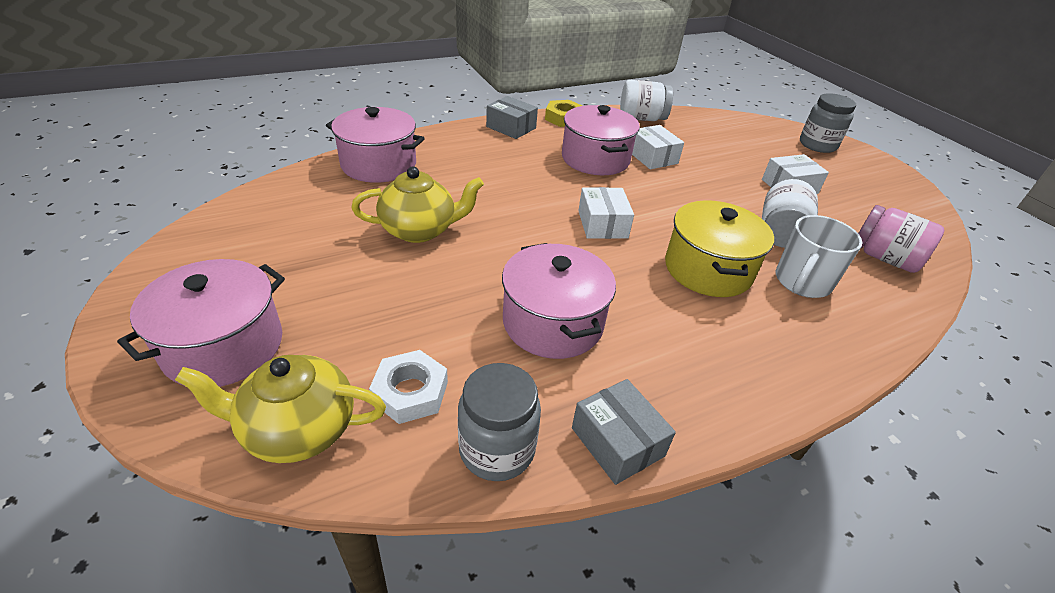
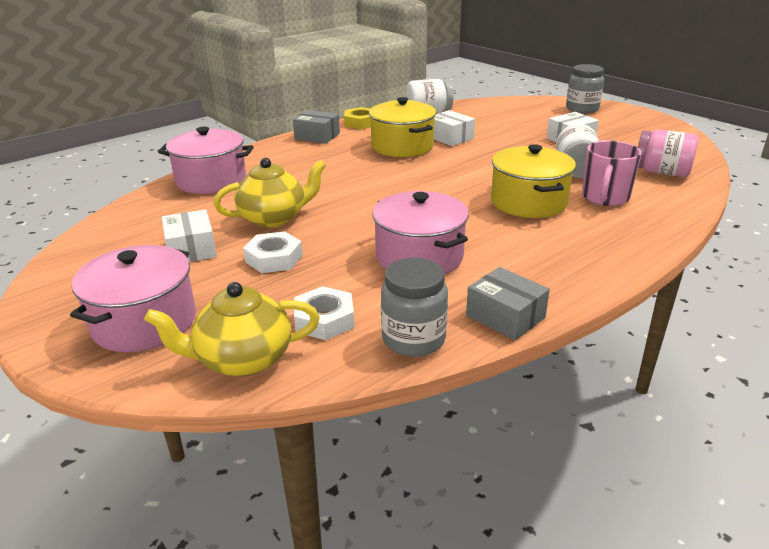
camera: 10 degrees left, 10 degrees down
(395, 287) = (274, 258): none -> white nut
(595, 159) = (402, 146): pink pot -> yellow pot
(602, 224) = (429, 188): white box -> white box (191, 249)
(801, 282) = (605, 198): white mug -> pink mug

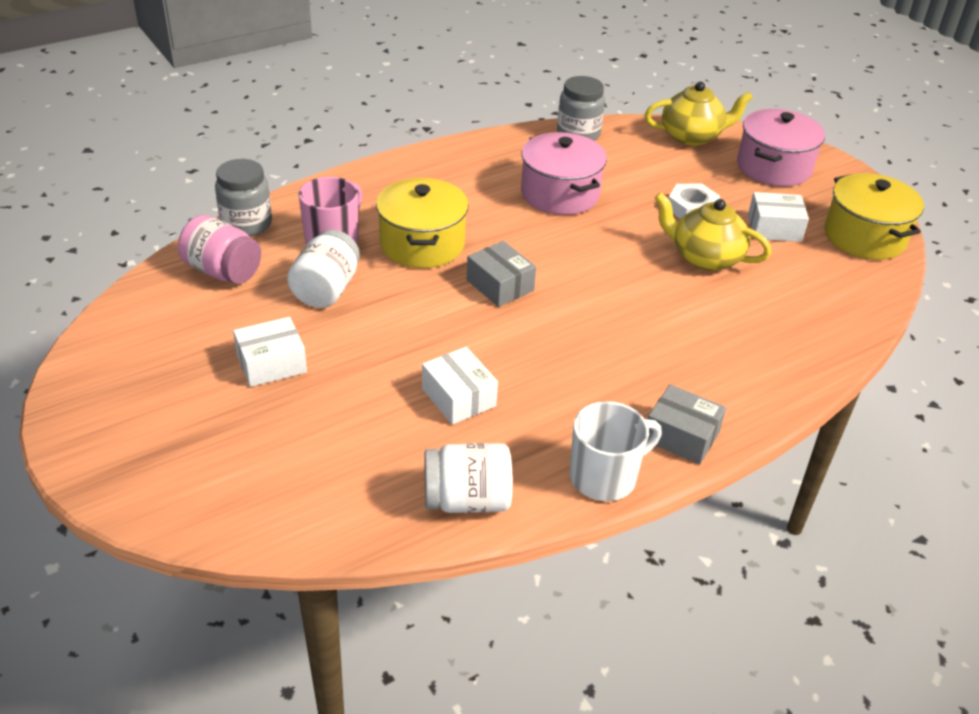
camera: 175 degrees left, 10 degrees up
(191, 249) = (774, 228): white box -> white box turned 75 degrees counterclockwise
(211, 180) = (807, 335): pink pot -> none
(274, 218) = (705, 258): yellow teapot -> yellow teapot turned 45 degrees clockwise
(324, 320) = (640, 153): white nut -> none
(361, 123) = (605, 476): yellow nut -> white mug
(402, 146) = (542, 382): yellow pot -> yellow pot (864, 237)
(505, 316) = (509, 140): grey box -> grey box (500, 285)
(582, 109) = (158, 470): grey jar -> grey jar (246, 224)

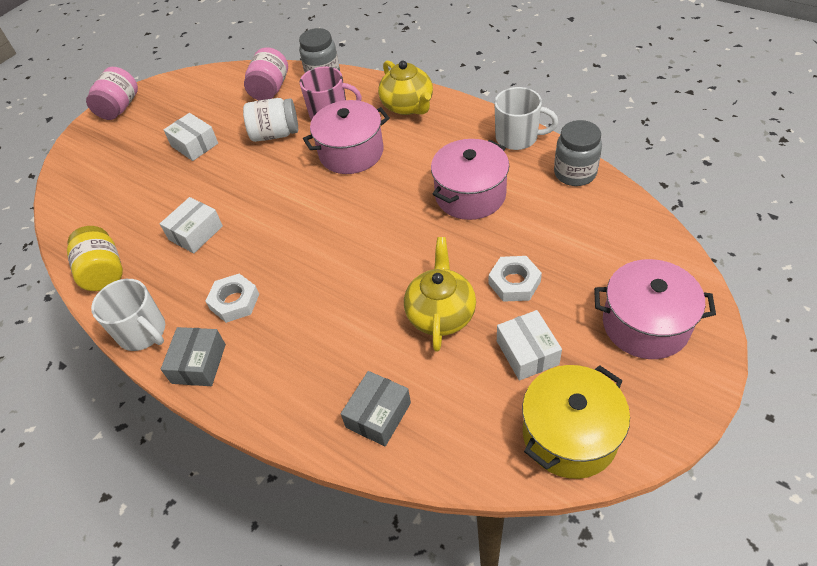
camera: 75 degrees right, 10 degrees up
(81, 427) = (119, 108): none -> pink jar
(422, 244) = (351, 152): yellow pot -> pink pot
(467, 500) = (104, 272): white jar -> yellow jar
(500, 285) = (326, 207): grey box -> grey box (378, 415)
(501, 143) = (518, 137): none -> white mug
(602, 388) = (234, 301): none -> white nut
(692, 136) = (646, 246): yellow teapot -> yellow teapot (408, 106)

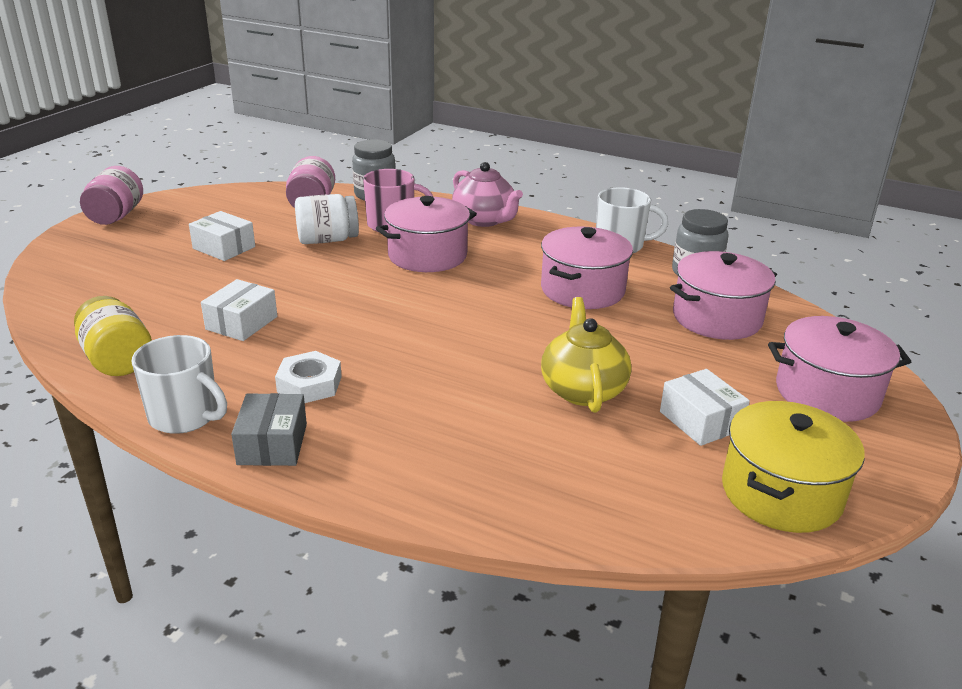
camera: 15 degrees left, 20 degrees down
(378, 415) = (533, 485): grey box -> none
(408, 106) = (485, 220): yellow teapot -> pink teapot
(514, 282) = (661, 361): white nut -> none
(577, 231) = (717, 318): none -> pink pot

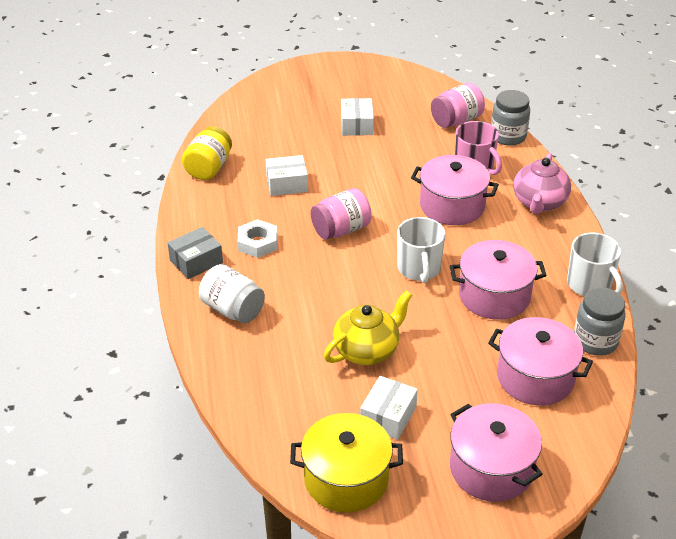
camera: 55 degrees right, 10 degrees up
(116, 216) = (341, 65): pink jar -> pink jar (341, 230)
(185, 416) = (188, 220): white mug -> white mug (419, 269)
(327, 240) = (418, 155): white jar -> white jar (232, 310)

